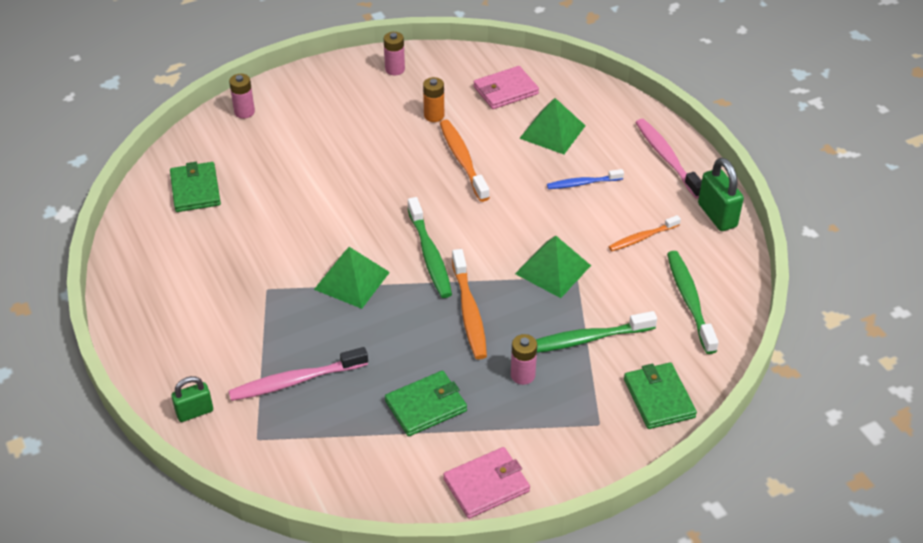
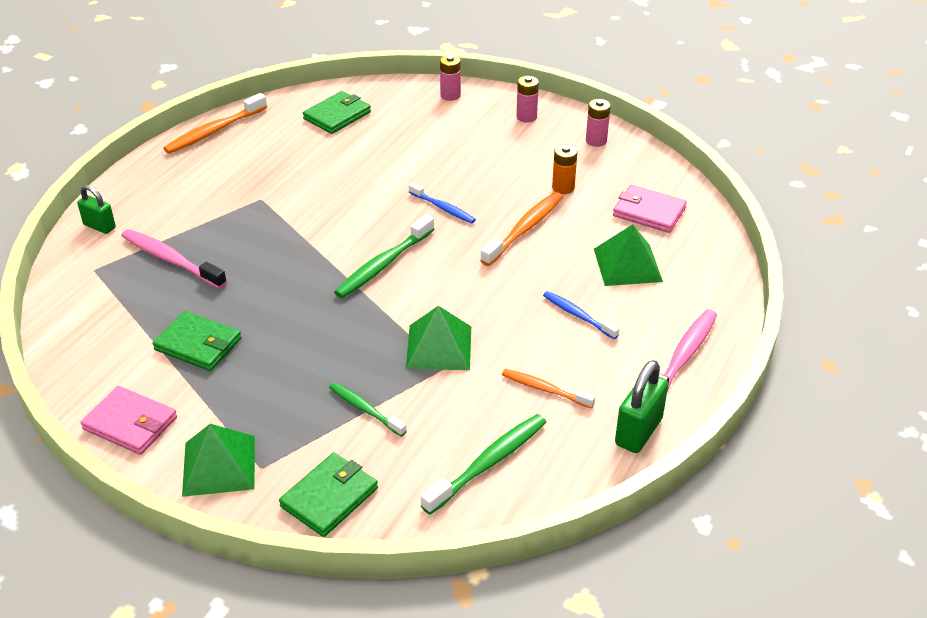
camera: 55 degrees right, 5 degrees down
(352, 280) = (311, 236): green pyramid -> green pyramid (219, 465)
(392, 189) = (443, 208): none -> blue toothbrush
(469, 311) = (335, 318): orange toothbrush -> orange toothbrush (215, 131)
(522, 375) = (283, 387): pink battery -> pink battery (526, 117)
(586, 339) = (365, 410): green toothbrush -> green toothbrush, size x0.63

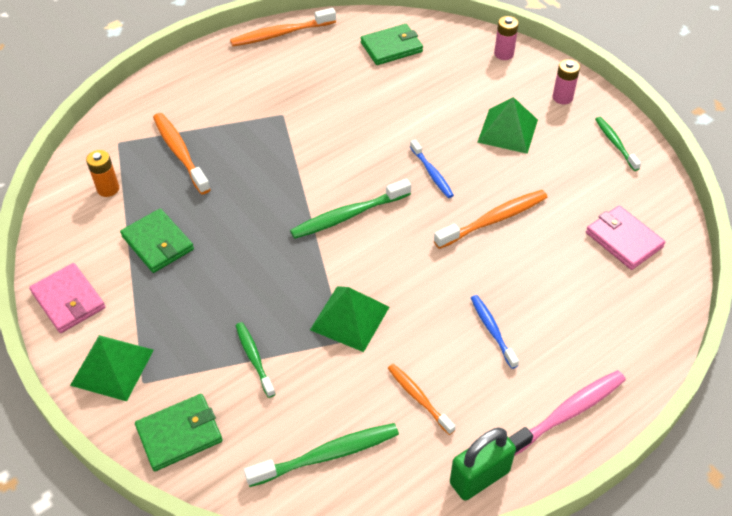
camera: 25 degrees right, 10 degrees up
(99, 226) = (143, 102): green padlock -> none
(171, 260) = (180, 153): pink toothbrush -> orange toothbrush
(563, 188) = (554, 186): orange battery -> orange battery (108, 189)
(596, 141) = (615, 144): pink battery -> green toothbrush
(627, 265) = (570, 292): green pyramid -> green pyramid (508, 131)

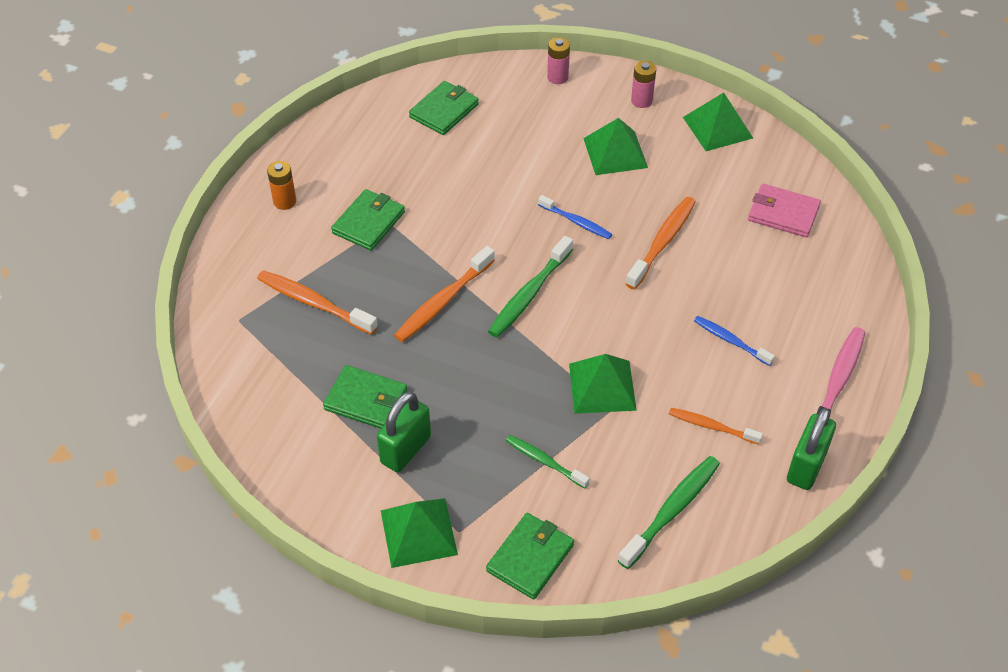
camera: 30 degrees left, 0 degrees up
(68, 300) = (322, 493): pink wallet -> none
(108, 189) = (269, 370): orange battery -> orange battery (284, 201)
(155, 296) = (406, 449): none -> green padlock
(268, 109) = (368, 222): none -> green wallet
(281, 34) = (320, 138): orange toothbrush -> orange toothbrush (443, 301)
(615, 144) = (718, 127): green toothbrush -> green pyramid

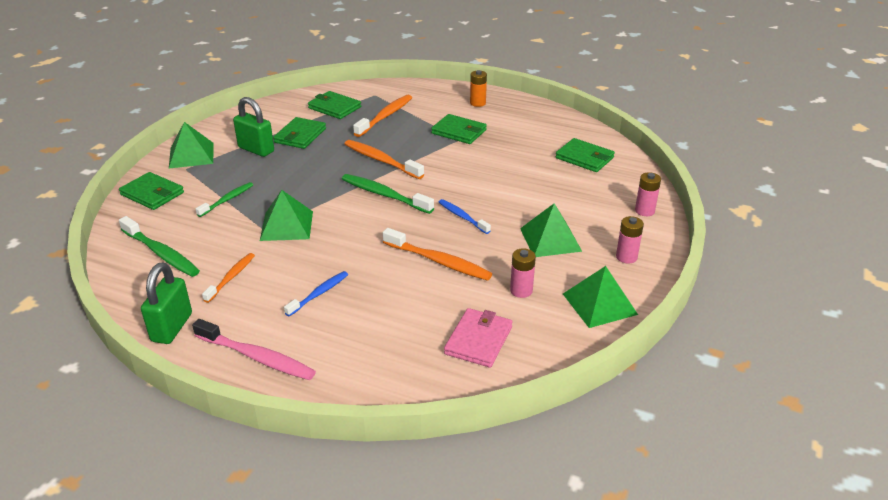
camera: 90 degrees right, 15 degrees down
(277, 366) = (334, 107): none -> green wallet
(576, 221) = (462, 217): blue toothbrush -> blue toothbrush turned 105 degrees clockwise
(705, 180) = (521, 291): none -> pink battery
(806, 466) = (172, 327): green padlock -> green padlock turned 75 degrees clockwise

